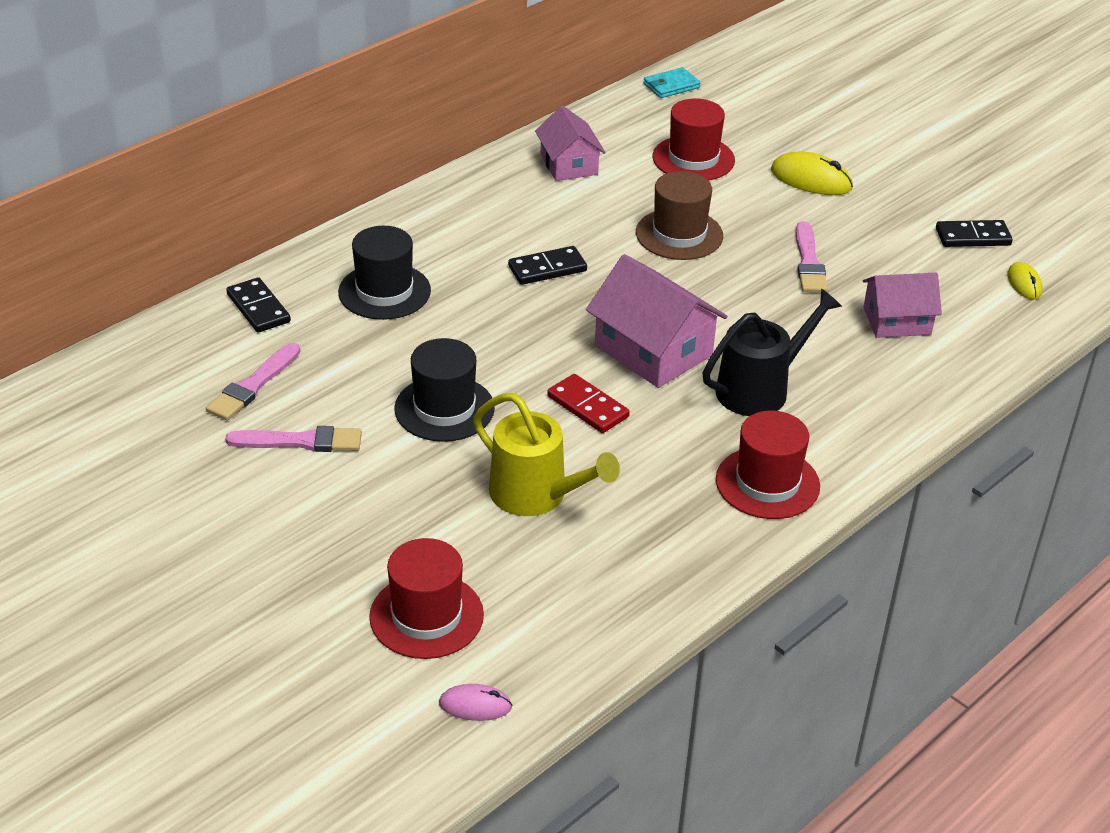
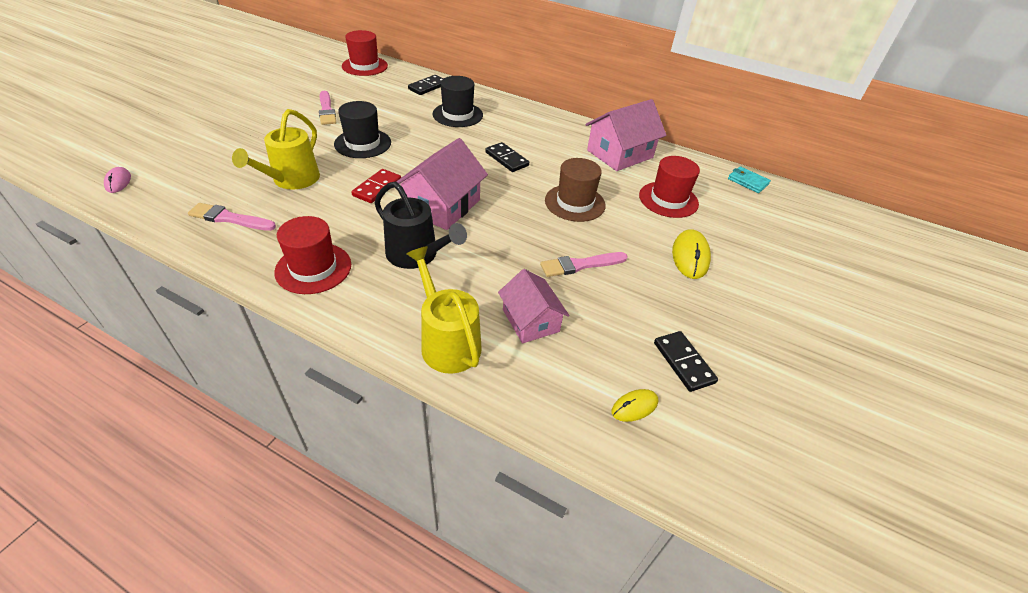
camera: 70 degrees right, 5 degrees up
(253, 385) = (367, 94): pink brush -> pink brush (229, 218)
(426, 616) = (191, 159): red hat -> red hat (365, 66)
(569, 164) = (620, 154): pink house -> pink house, size x1.54
(921, 387) = (447, 342): none -> yellow watering can

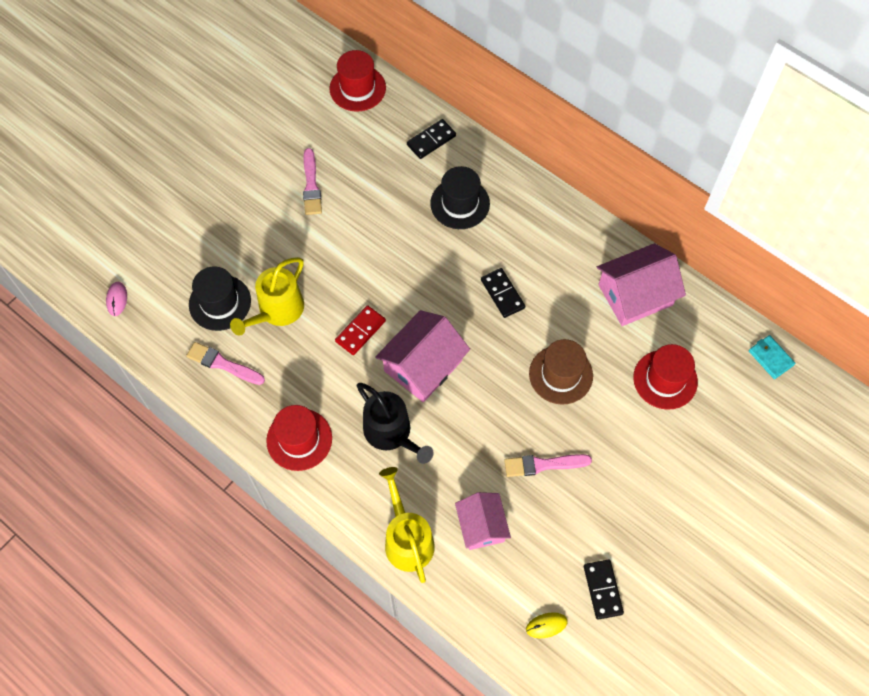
camera: 15 degrees right, 20 degrees up
(363, 143) = (349, 253): black hat -> black hat (220, 303)
(690, 256) = (657, 466): yellow mouse -> none

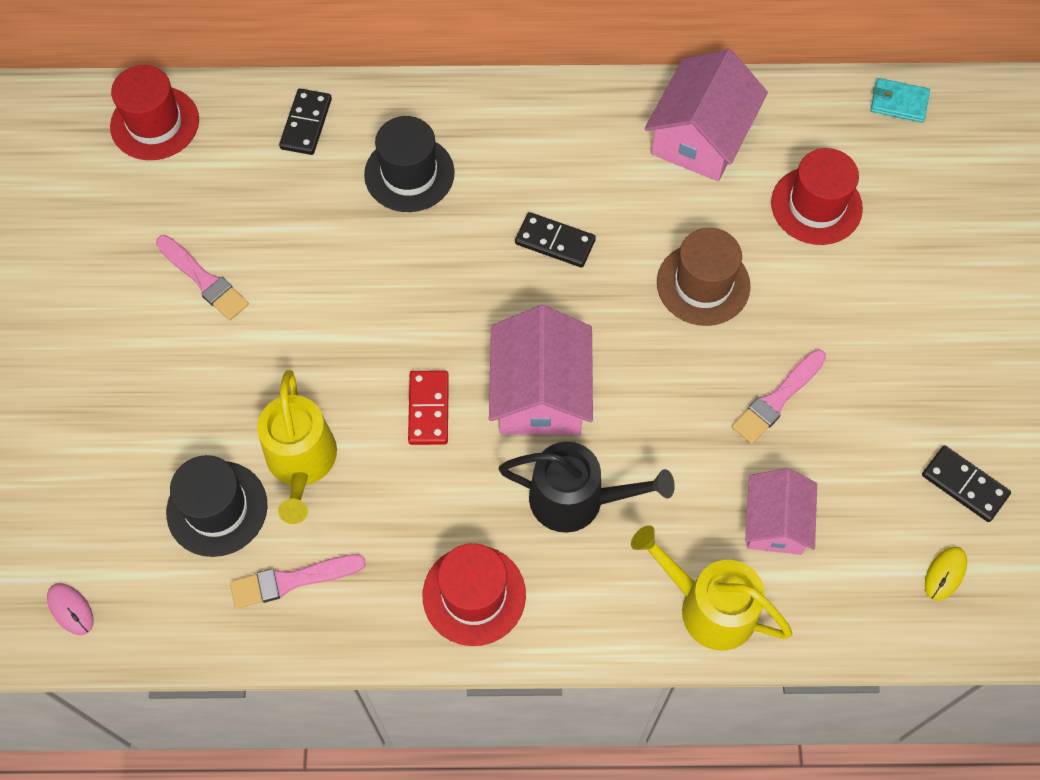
camera: 40 degrees left, 0 degrees up
(481, 526) = (775, 522): pink house -> pink house turned 60 degrees clockwise

